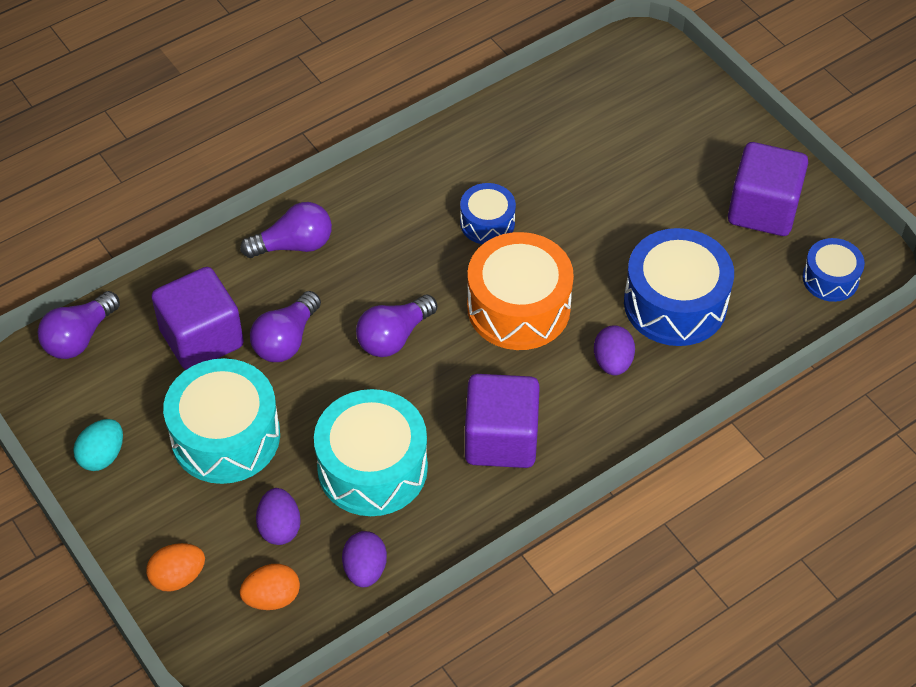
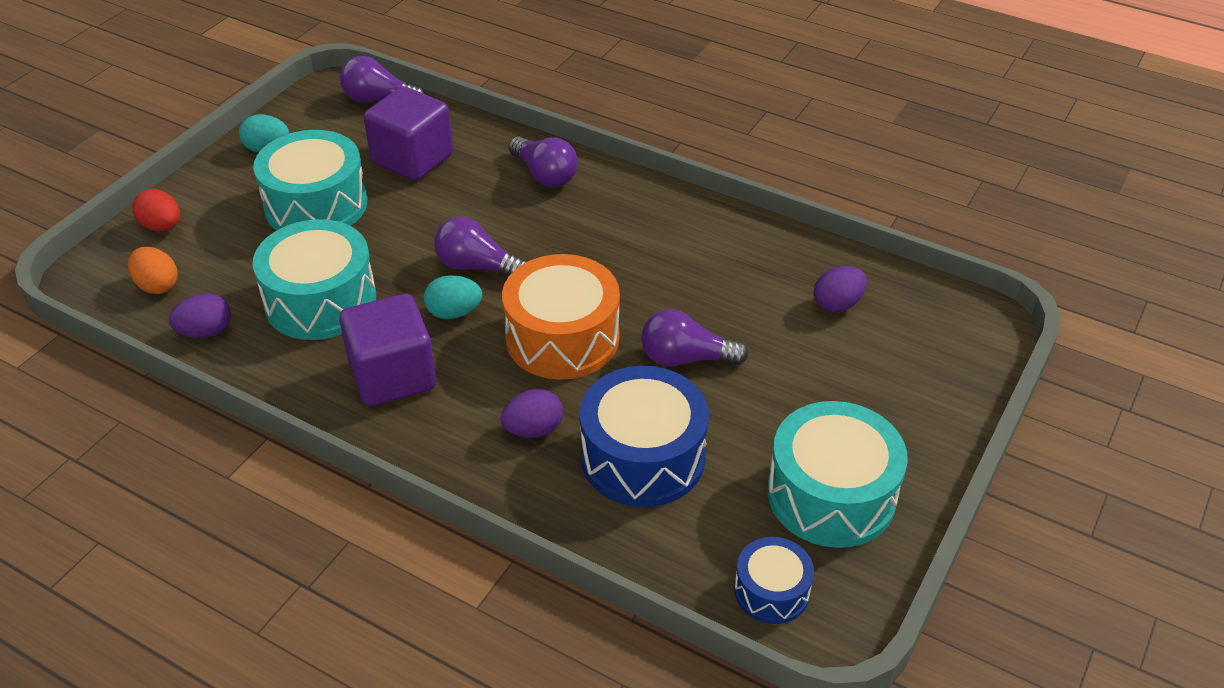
camera: 65 degrees right, 10 degrees down
(178, 577) = (162, 226): orange egg -> red egg
(279, 527) = (233, 266): purple egg -> purple egg (837, 304)
(286, 340) = (437, 204): purple light bulb -> purple light bulb (686, 358)
(445, 372) = (454, 313): none -> turquoise egg
(487, 223) = (653, 283): blue drum -> none
(763, 209) = (831, 495): purple cube -> turquoise drum

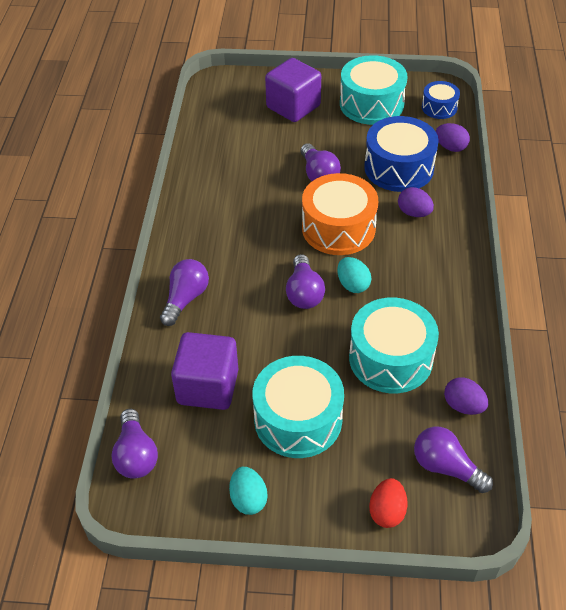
camera: 115 degrees left, 5 degrees up
(157, 285) = (446, 467): orange egg -> purple light bulb
(392, 376) = (423, 288): purple cube -> purple cube (293, 107)
(837, 304) = (236, 132): purple egg -> purple egg (450, 147)

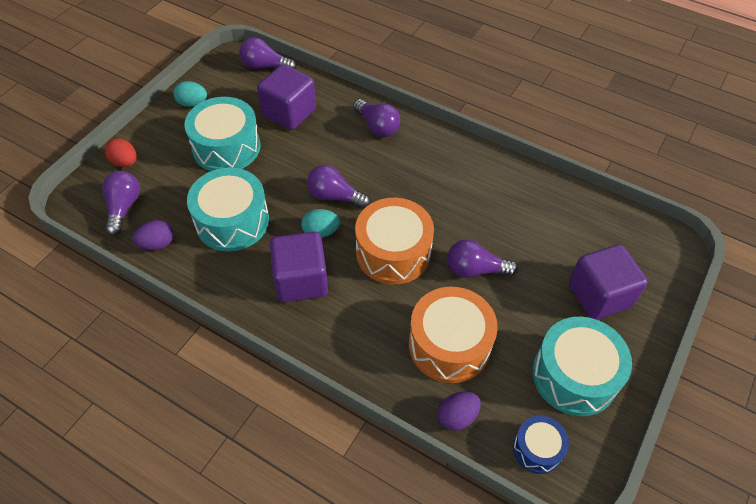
camera: 115 degrees right, 5 degrees up
(399, 168) = (449, 345): blue drum -> orange drum
(414, 213) = (376, 322): purple egg -> none
(414, 275) = (301, 280): none -> purple cube
(446, 467) = (124, 208): purple light bulb -> purple light bulb turned 60 degrees counterclockwise

